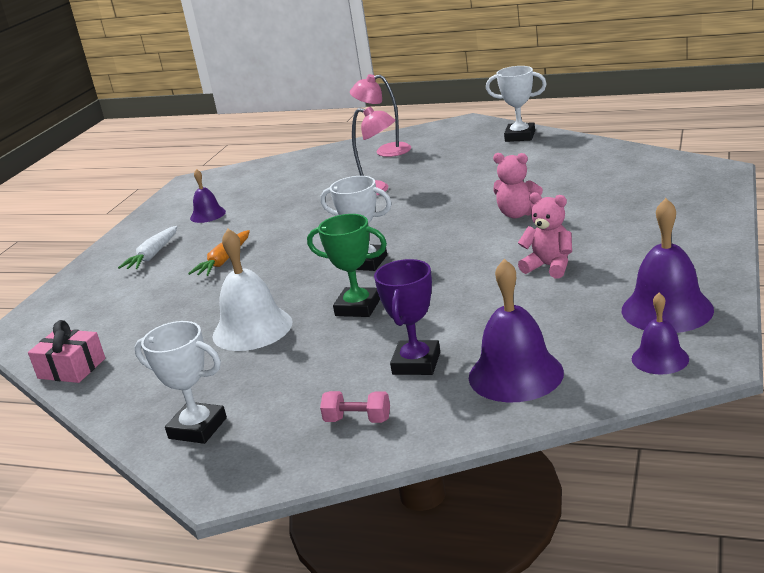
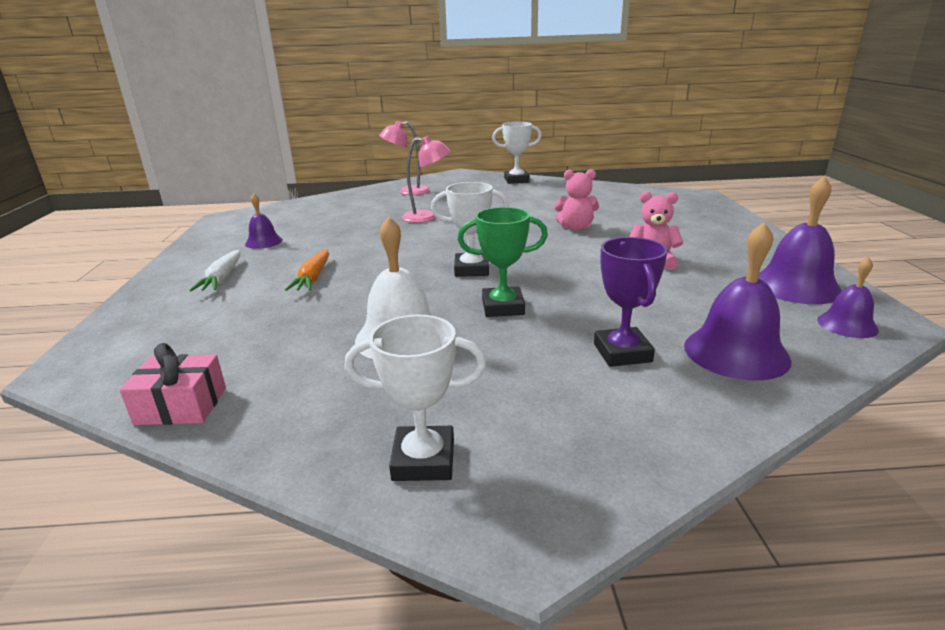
camera: 25 degrees left, 0 degrees up
(358, 420) = (623, 420): pink dumbbell -> none

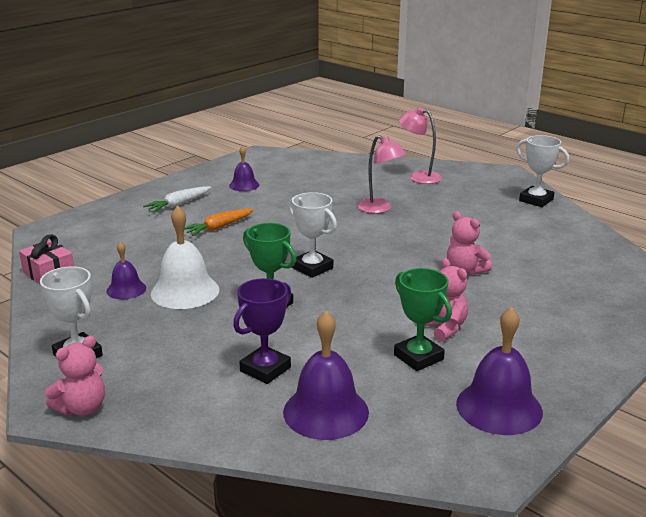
camera: 45 degrees right, 0 degrees up
(562, 507) = (82, 408): none -> pink teddy bear
(685, 285) = (418, 357): none -> green trophy
(847, 325) = (449, 449): purple bell -> purple bell (126, 289)

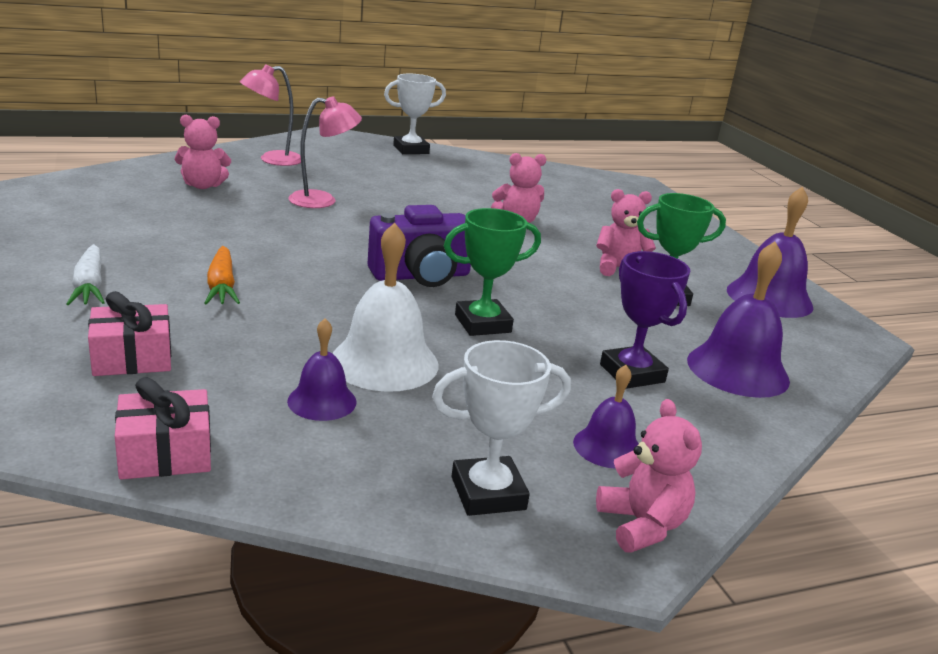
camera: 65 degrees left, 0 degrees up
(121, 238) = (132, 358): none -> pink gift
(244, 185) = (111, 231): purple bell -> purple bell (607, 447)
(312, 268) = (421, 276): white trophy -> purple camera
(341, 178) = (203, 185): none -> pink teddy bear

